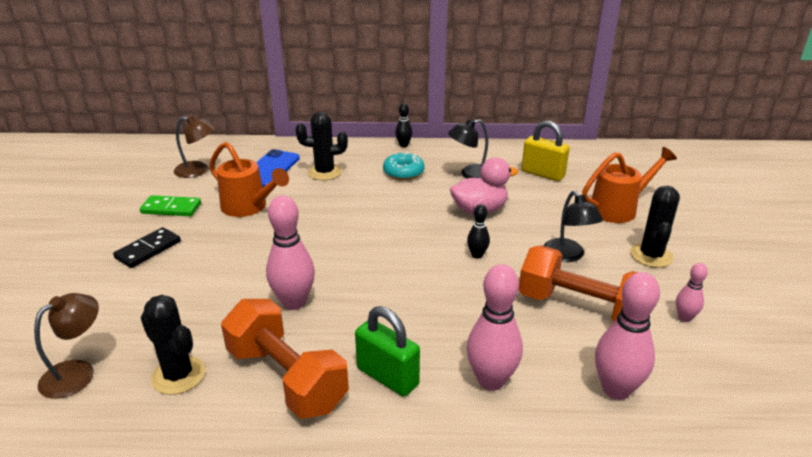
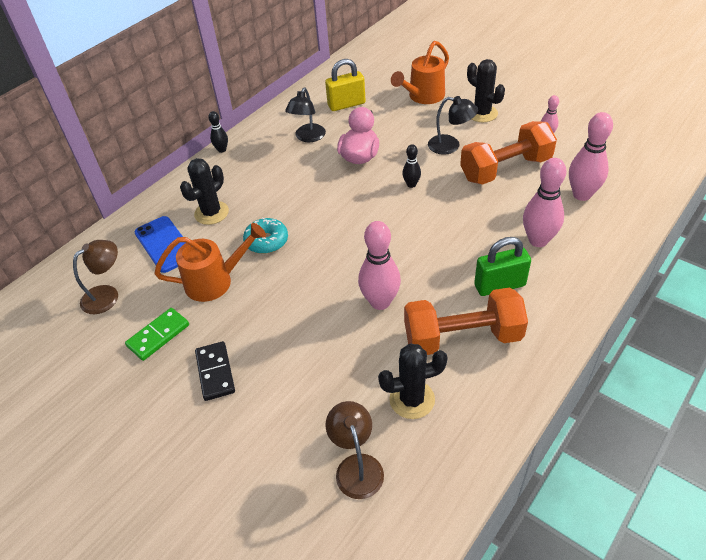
camera: 50 degrees left, 15 degrees up
(403, 172) = (264, 169): turquoise donut -> turquoise donut (266, 241)
(619, 208) = (422, 97): orange watering can -> orange watering can turned 150 degrees counterclockwise

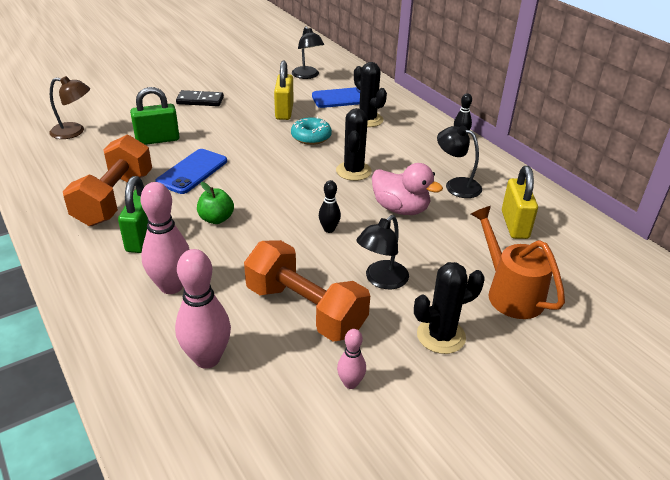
camera: 105 degrees right, 10 degrees down
(107, 295) = (307, 76): brown lamp -> black lamp
(158, 335) = (252, 87): green domino -> none
(216, 281) = (284, 111): orange watering can -> yellow padlock
(333, 364) = (157, 140): none -> green padlock
(380, 302) = (192, 171): pink bowling pin -> blue phone
(412, 399) = (92, 162): black cactus -> black cactus (353, 171)
(442, 251) = (216, 219): none -> green apple
(505, 169) = (305, 310): orange dumbbell -> orange dumbbell turned 45 degrees counterclockwise

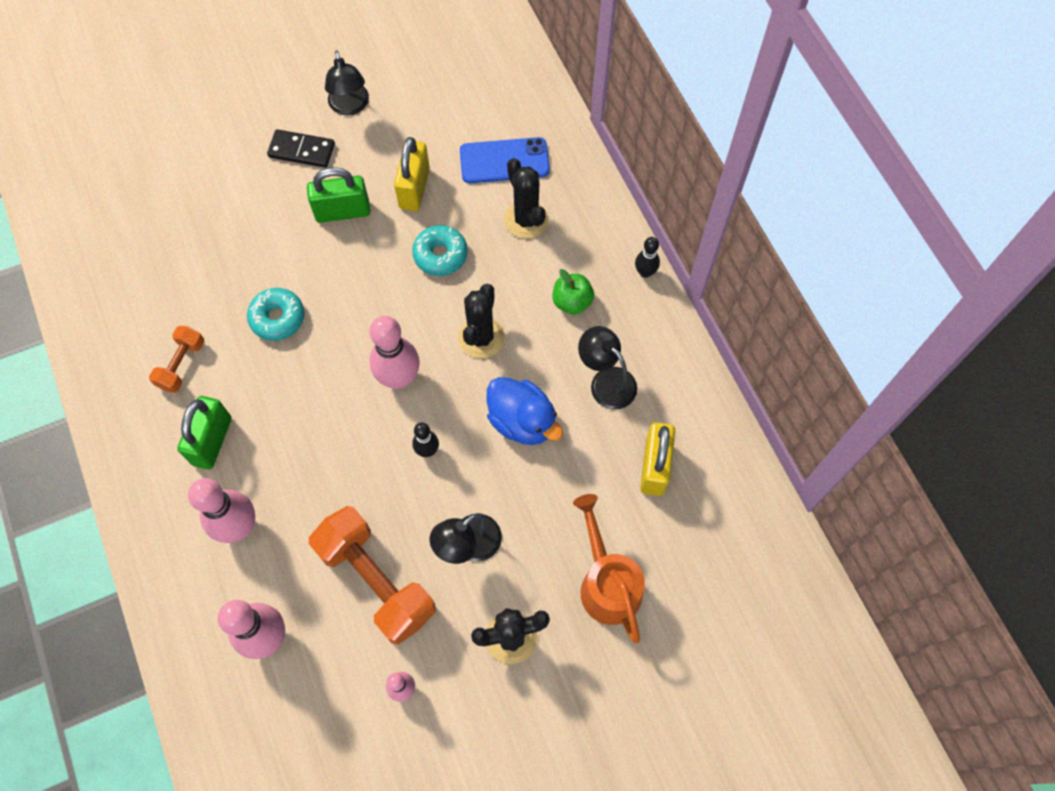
camera: 10 degrees right, 30 degrees up
(74, 132) = (133, 214): brown lamp -> none
(114, 199) = (181, 365): orange dumbbell -> orange dumbbell, size x0.51
(157, 140) = (239, 243): green padlock -> green padlock (342, 211)
(192, 171) = (277, 318): blue phone -> turquoise donut
(216, 219) = (298, 416): green apple -> green apple (572, 302)
(295, 194) = (399, 378): none -> pink bowling pin
(307, 76) = (463, 94): black lamp -> black lamp (350, 106)
(400, 209) = (522, 421): pink duck -> blue duck

